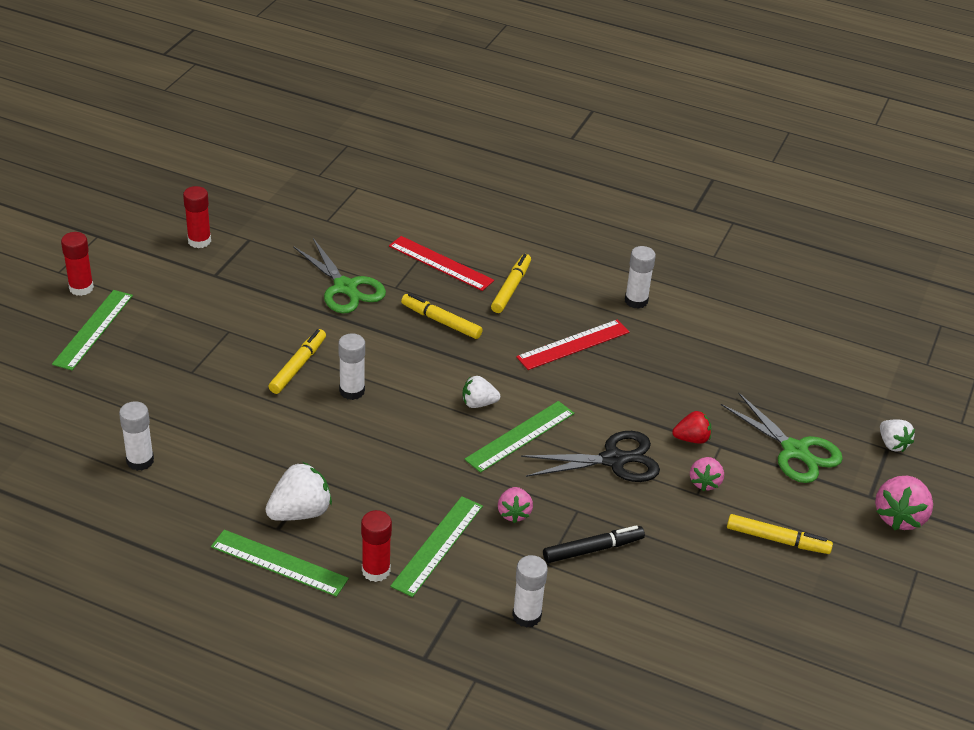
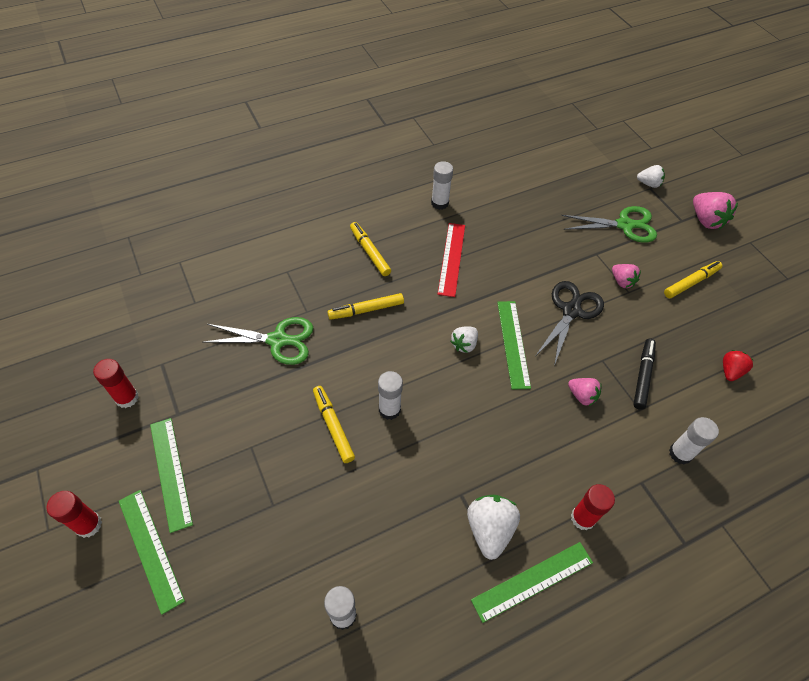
camera: 50 degrees left, 15 degrees up
(437, 545) = (582, 461): green ruler -> green ruler (170, 473)
(441, 263) = (308, 271): red ruler -> none
(691, 439) = (581, 262): red strawberry -> red strawberry (730, 371)

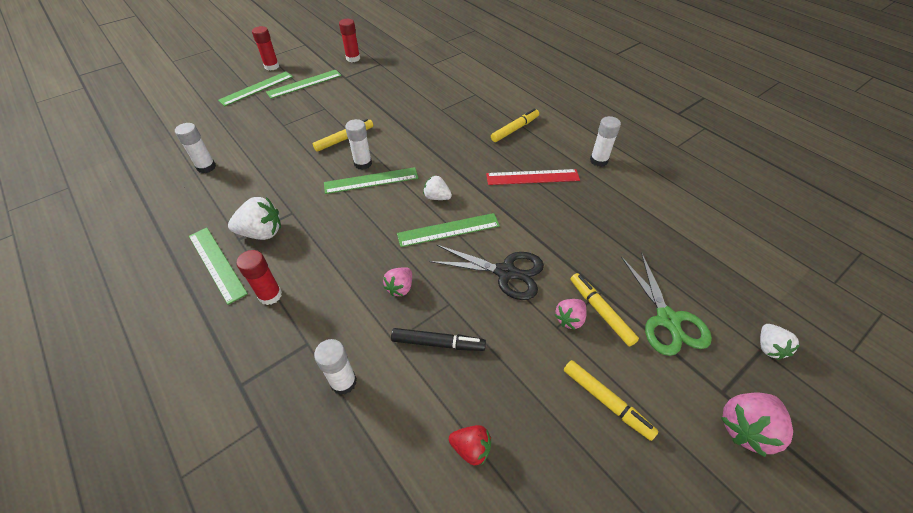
camera: 80 degrees right, 5 degrees down
(278, 340) = (411, 102): green scissors -> none
(366, 310) = (453, 137): yellow marker -> yellow marker (600, 311)
(422, 404) = (371, 180): none -> green ruler

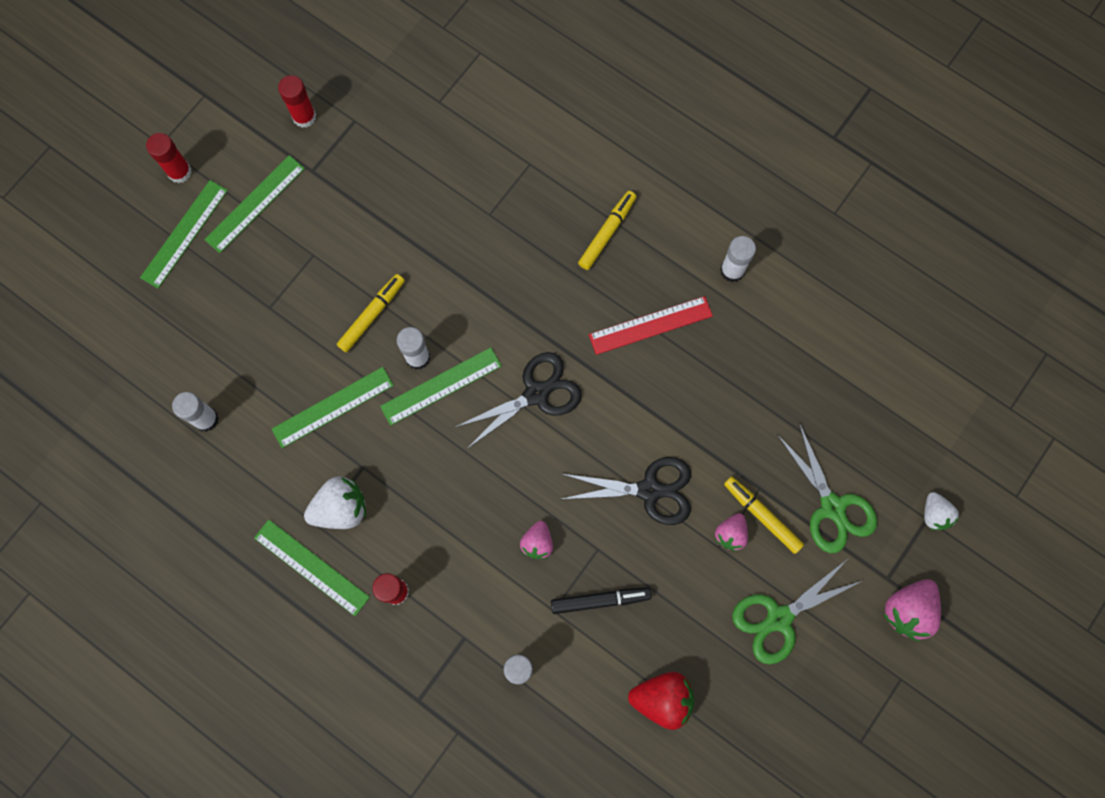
camera: 15 degrees left, 25 degrees up
(437, 197) = (536, 393): white strawberry -> black scissors
(448, 230) = (566, 444): green ruler -> green ruler (332, 407)
(471, 448) = (662, 699): red strawberry -> red strawberry, size x1.61
(606, 401) = (778, 618): yellow marker -> green scissors

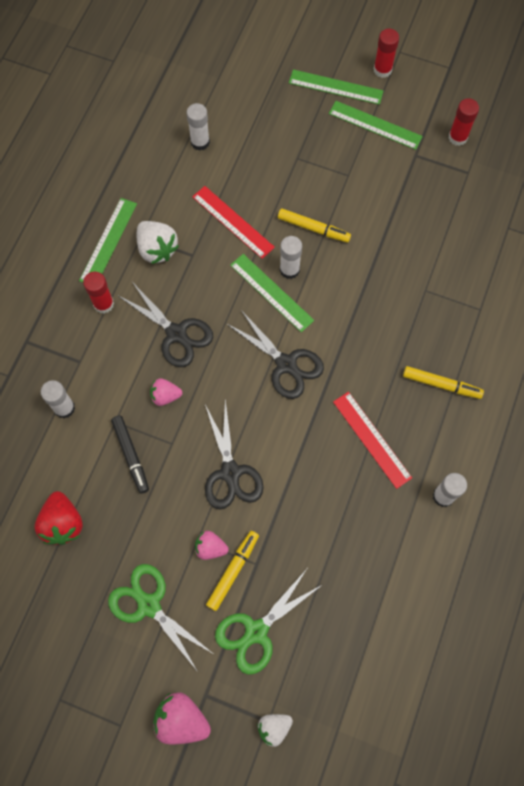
camera: 75 degrees right, 5 degrees down
(332, 407) = (233, 222): green ruler -> red ruler
(462, 511) = (176, 334): none -> black scissors

